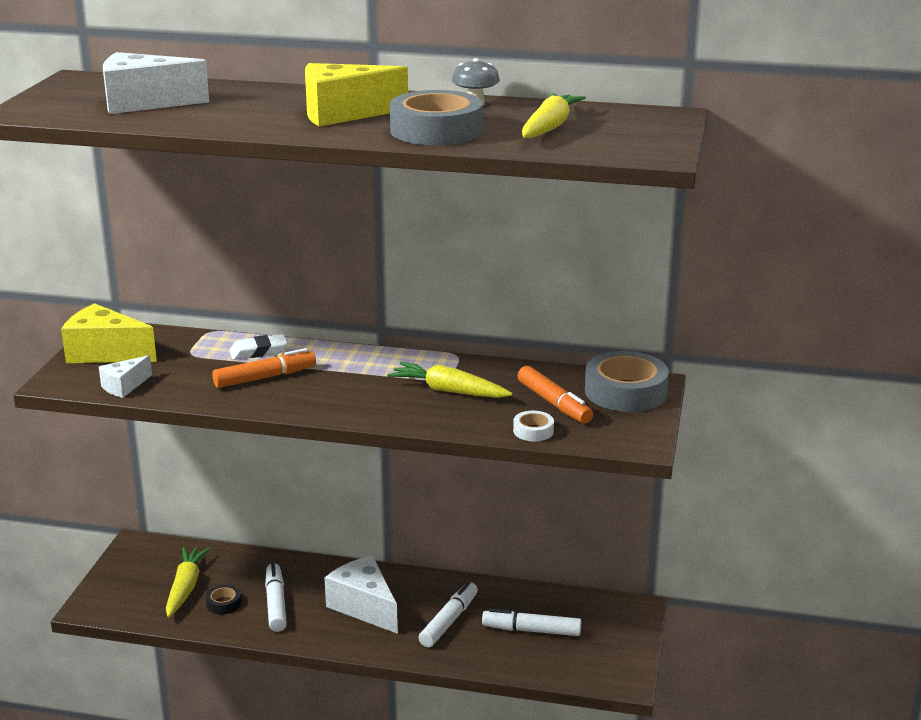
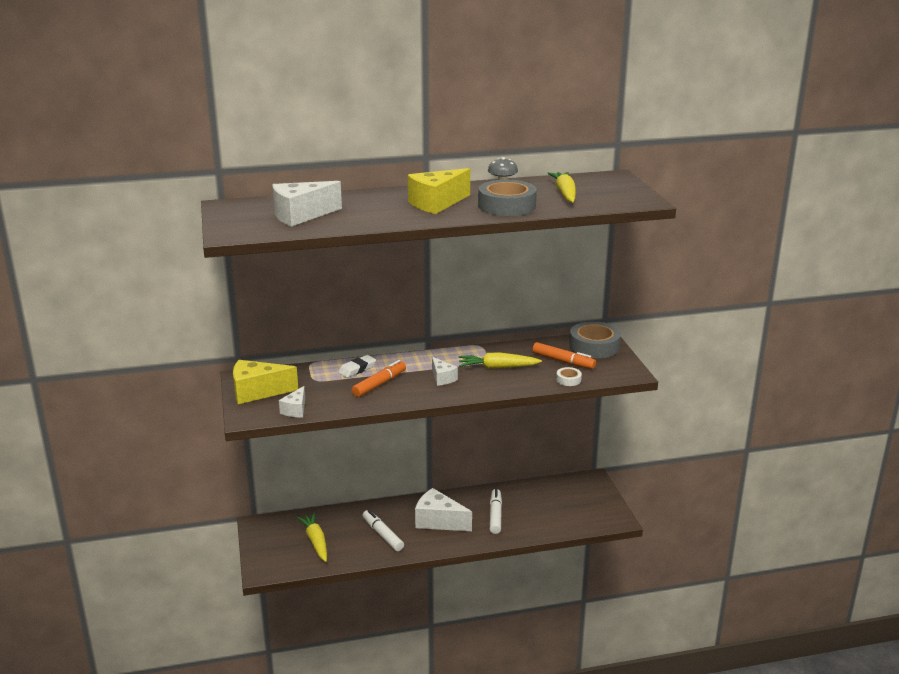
camera: 25 degrees left, 0 degrees up
(223, 603) = (349, 544): black tape -> none
(356, 388) = (442, 378): none -> white cheese
(531, 630) = (546, 507): white marker -> none

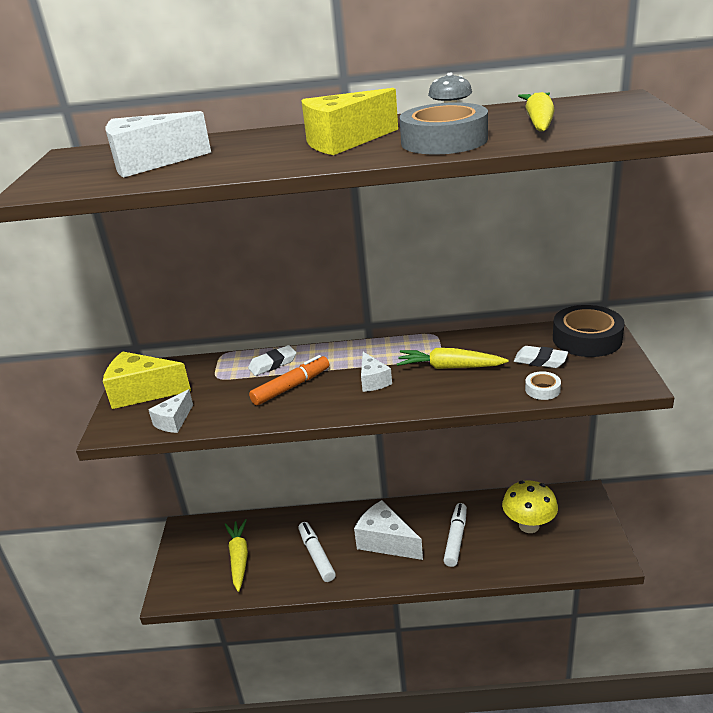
camera: 15 degrees right, 5 degrees up
(552, 503) = (529, 525): none -> yellow mushroom
(563, 361) = (540, 361): orange marker -> white eraser
(594, 346) = (587, 339): grey tape -> black tape

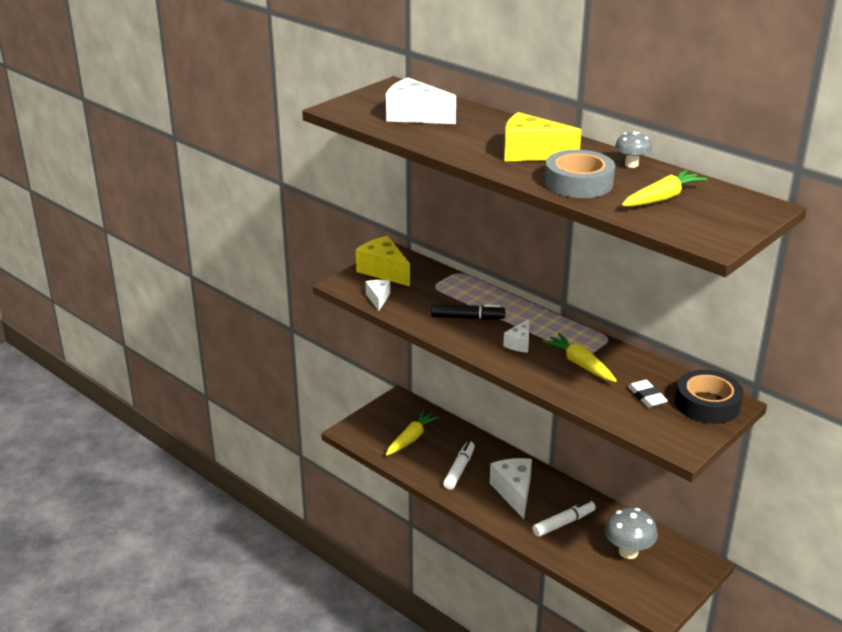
camera: 40 degrees right, 0 degrees up
(174, 421) = (378, 299): white cheese -> white cheese turned 105 degrees clockwise
(273, 364) = (477, 297): white eraser -> none
(291, 387) = (467, 318): orange marker -> black marker
(529, 525) = (628, 552): yellow mushroom -> grey mushroom
(542, 389) = (614, 413): white tape -> none

